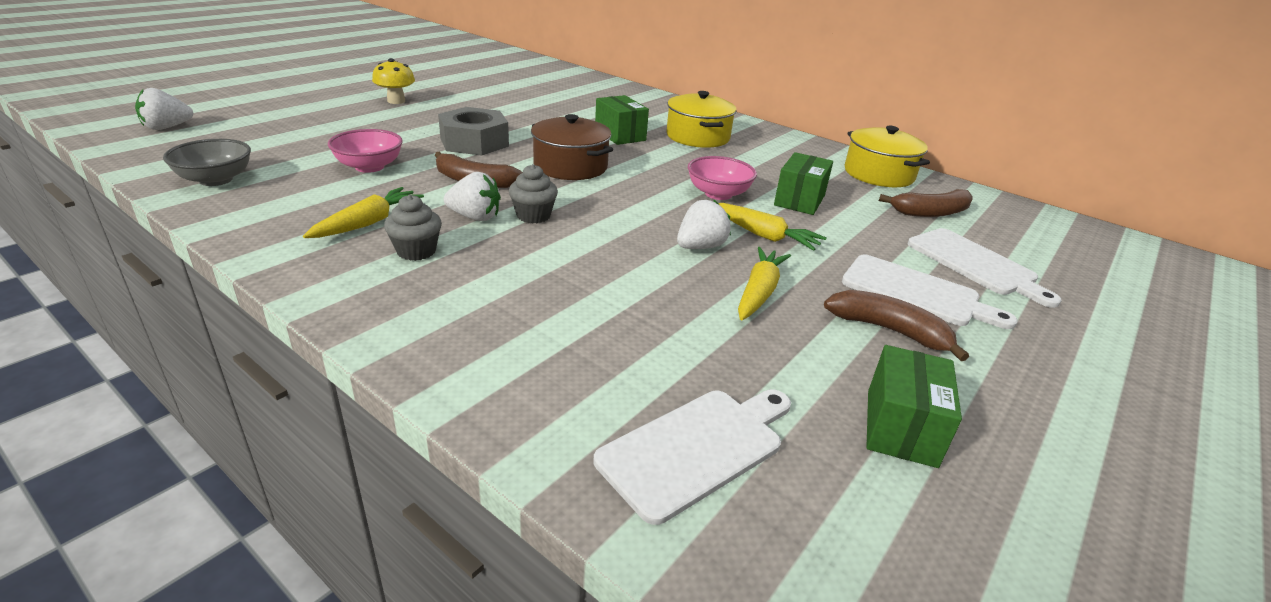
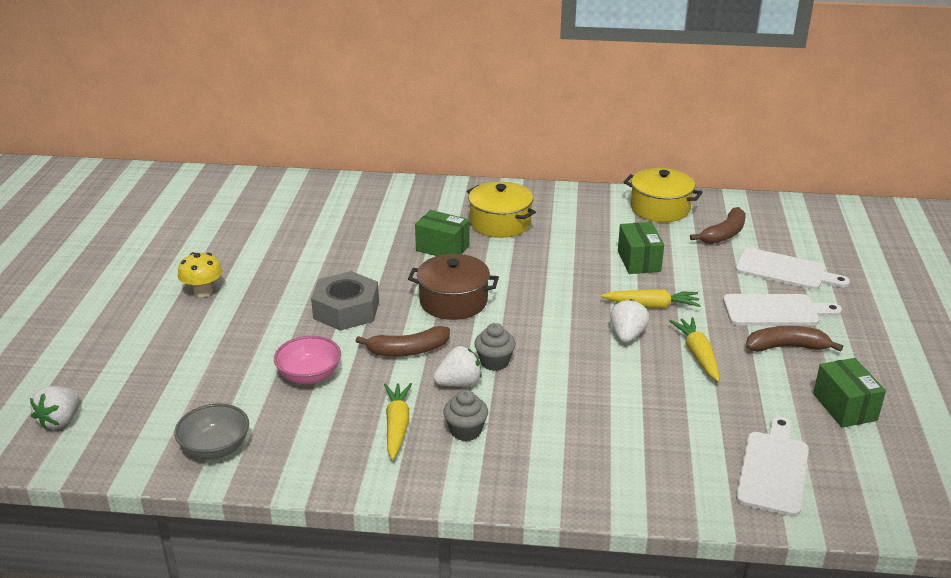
camera: 30 degrees left, 0 degrees up
(718, 194) = (583, 280): pink bowl -> none

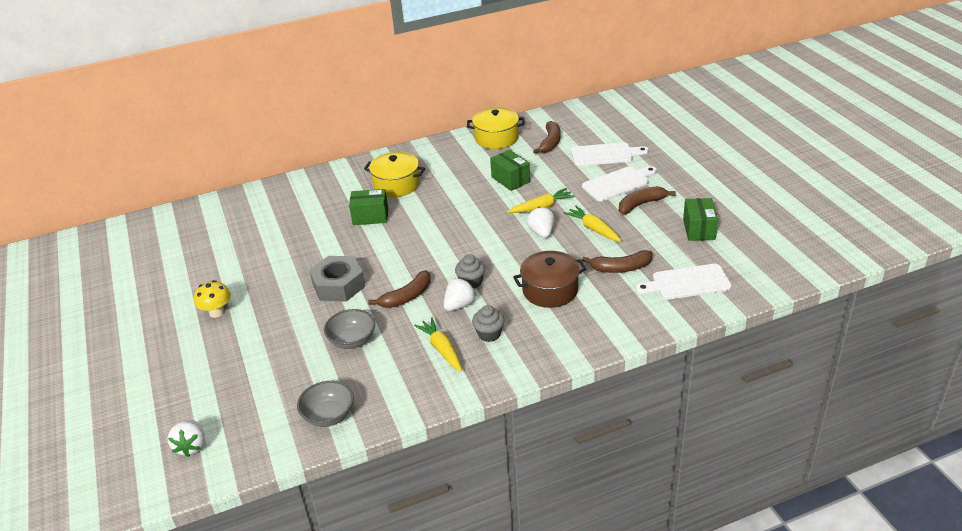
camera: 25 degrees left, 5 degrees up
(309, 376) = (352, 340): pink bowl -> grey bowl
(453, 301) = (409, 251): brown pot -> brown pot (550, 290)
(696, 416) = (621, 268): none -> brown banana
(773, 469) = (687, 283): white cutting board -> white cutting board turned 90 degrees counterclockwise
(844, 407) = (699, 229): green box -> green box turned 45 degrees clockwise

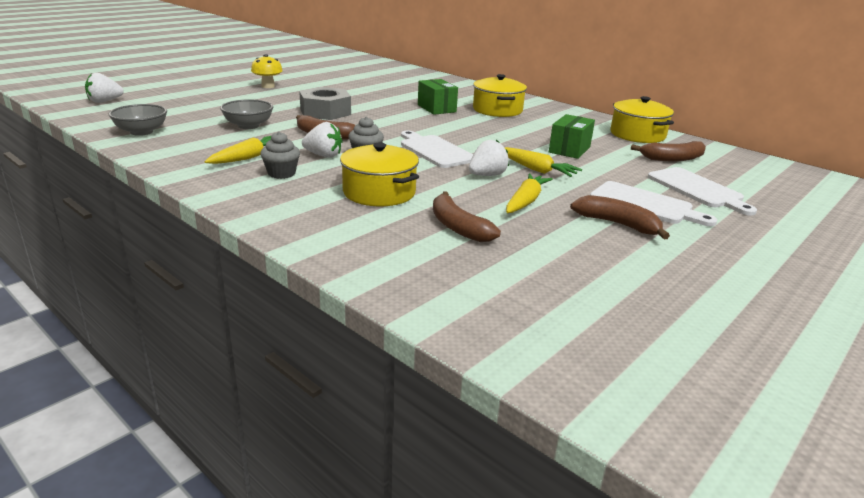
camera: 60 degrees right, 10 degrees down
(550, 290) = (379, 192): brown pot -> yellow pot
(687, 283) = (465, 278): white cutting board -> white cutting board (435, 150)
(699, 229) = (610, 274): green box -> none

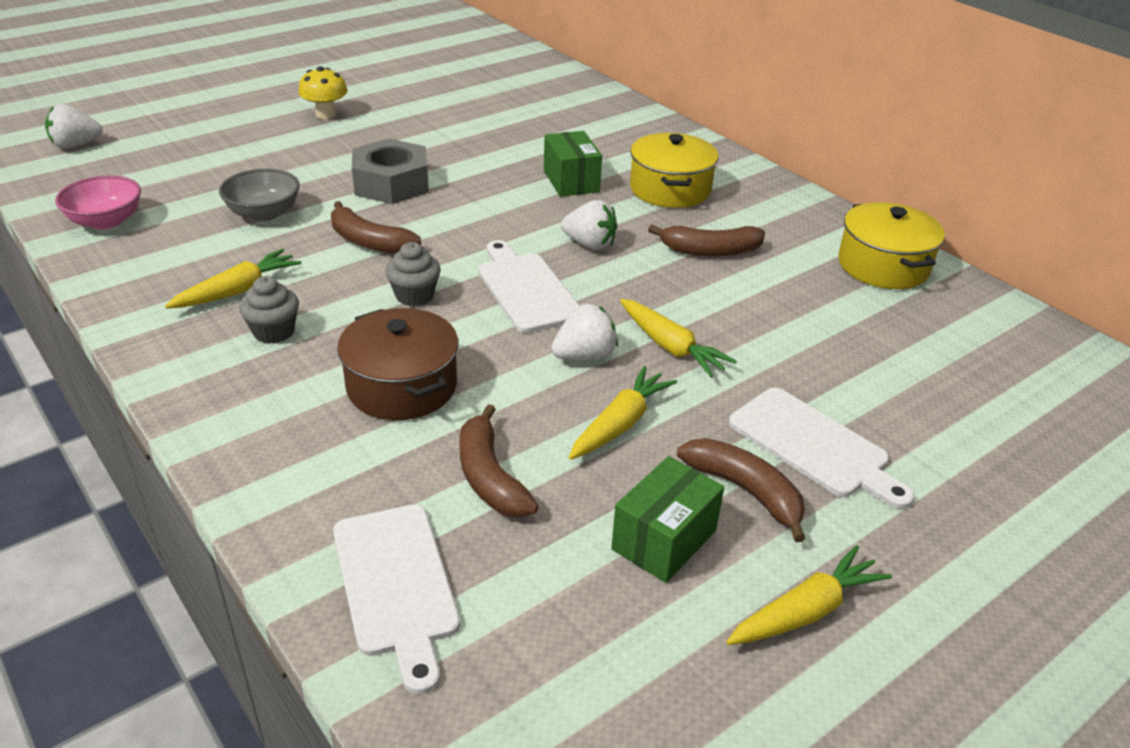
camera: 10 degrees right, 10 degrees up
(141, 132) = (106, 221): grey bowl -> pink bowl
(323, 155) = (350, 292): white strawberry -> white strawberry (589, 244)
(379, 192) = (402, 386): yellow pot -> brown pot
(569, 150) = (747, 299): green box -> green box (664, 539)
(672, 159) = (915, 332): brown banana -> brown banana (710, 251)
(686, 270) = (806, 611): none -> yellow carrot
(697, 189) = (921, 415): white cutting board -> white cutting board (396, 585)

